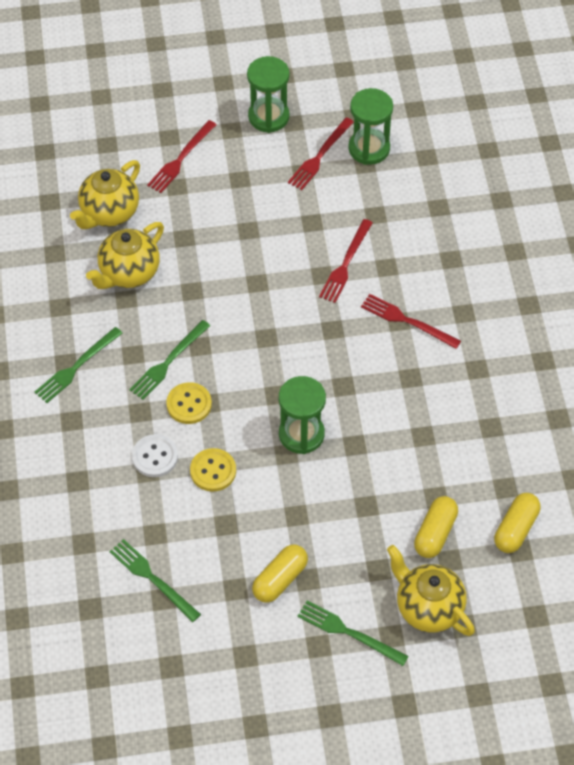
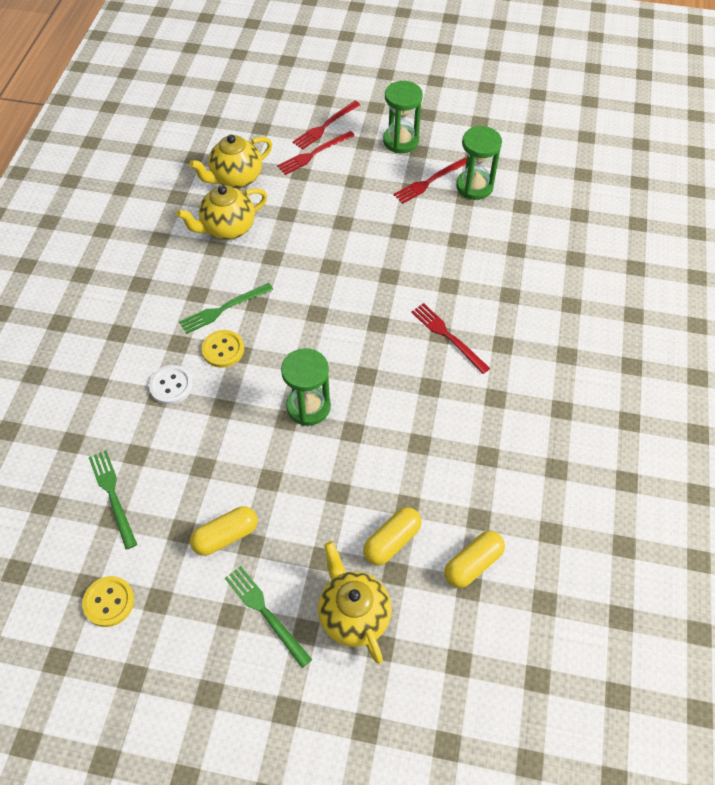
camera: 20 degrees right, 0 degrees up
(76, 367) = (146, 290): green fork -> none
(213, 471) = (215, 414): yellow button -> yellow button (109, 602)
(345, 264) = (414, 272): red fork -> red fork (325, 126)

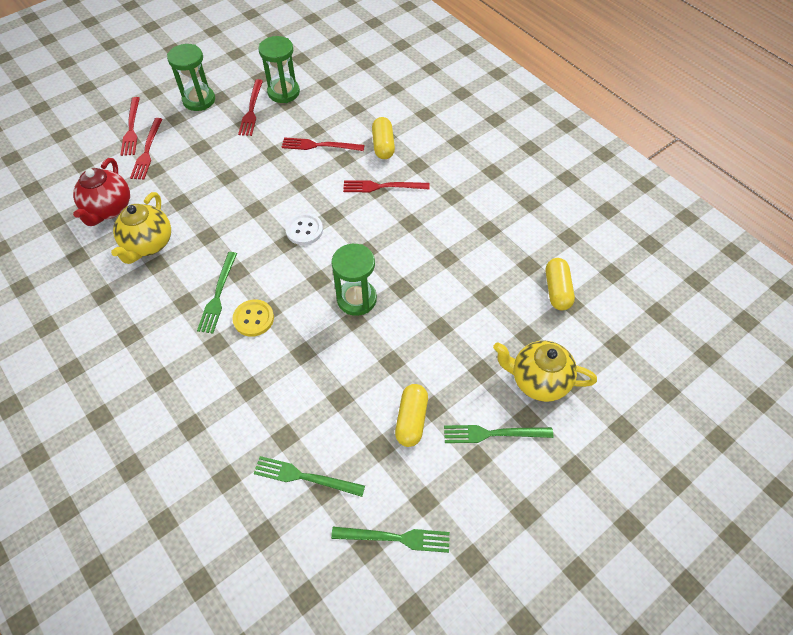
camera: 50 degrees left, 0 degrees up
(109, 602) = (395, 538): yellow button -> green fork
(171, 386) = (248, 373): white button -> white button (304, 230)
(236, 178) = (109, 209): yellow teapot -> red teapot
(392, 541) = (504, 322): yellow capsule -> yellow capsule (383, 145)
(443, 257) = (319, 145): none -> red fork

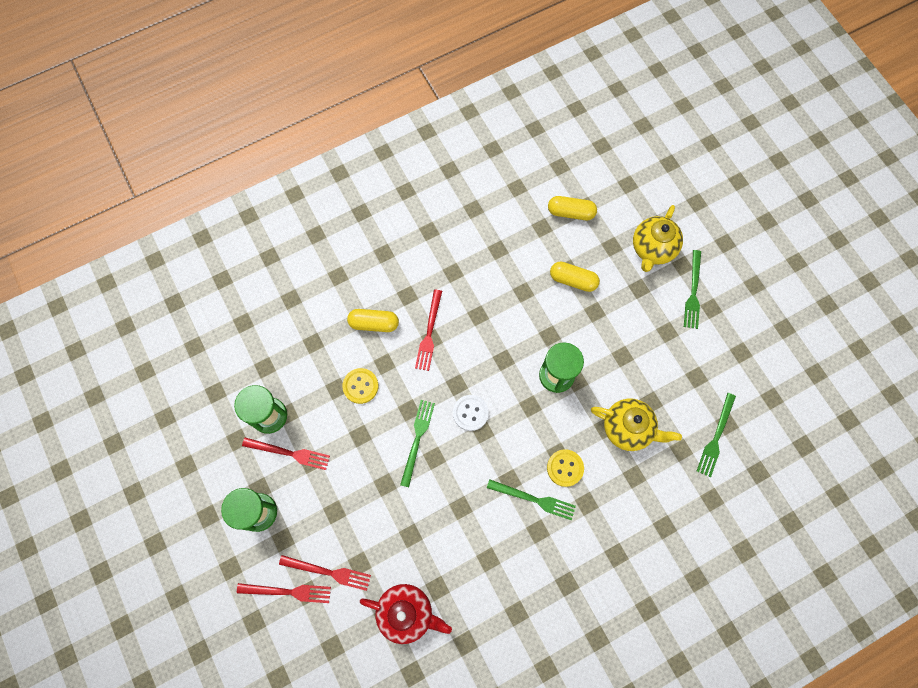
camera: 80 degrees left, 15 degrees up
(148, 244) = (462, 568): yellow teapot -> yellow teapot (627, 428)
(319, 145) = (360, 386): red fork -> yellow button
(395, 538) = (767, 377): green fork -> green fork (417, 439)
(411, 420) = (676, 349): yellow capsule -> yellow capsule (573, 280)

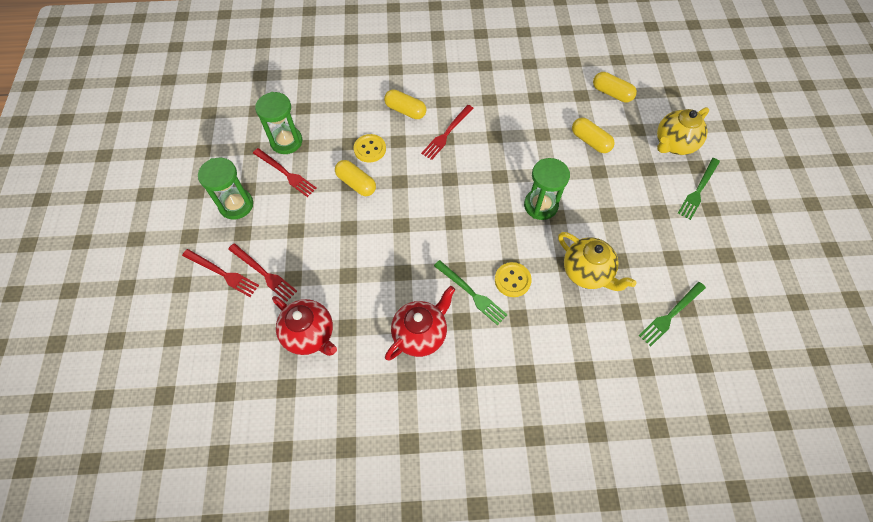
camera: 25 degrees right, 10 degrees down
(367, 432) = (356, 183): none -> yellow capsule
(417, 439) = (394, 205): green fork -> none
(470, 413) = (450, 204): white button -> none
(507, 562) = (420, 334): none -> red teapot

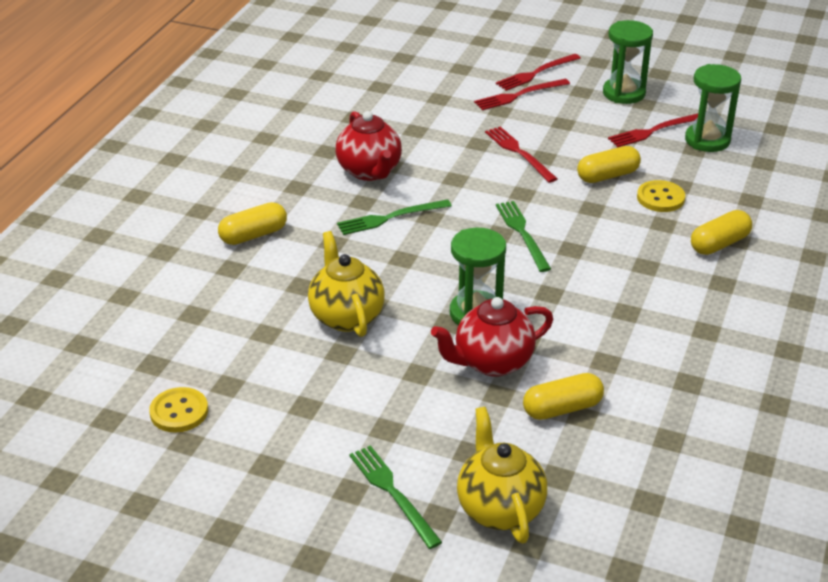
camera: 115 degrees right, 25 degrees down
(310, 335) = (424, 108): red teapot -> red teapot (492, 362)
(447, 133) = (655, 269): red fork -> red fork (519, 153)
(512, 280) = (383, 253): yellow button -> yellow button (179, 412)
(587, 272) = (346, 316): yellow teapot -> yellow teapot turned 90 degrees clockwise
(612, 93) = (656, 480): yellow capsule -> yellow capsule (253, 235)
(671, 315) = (232, 365): green fork -> green fork (522, 233)

